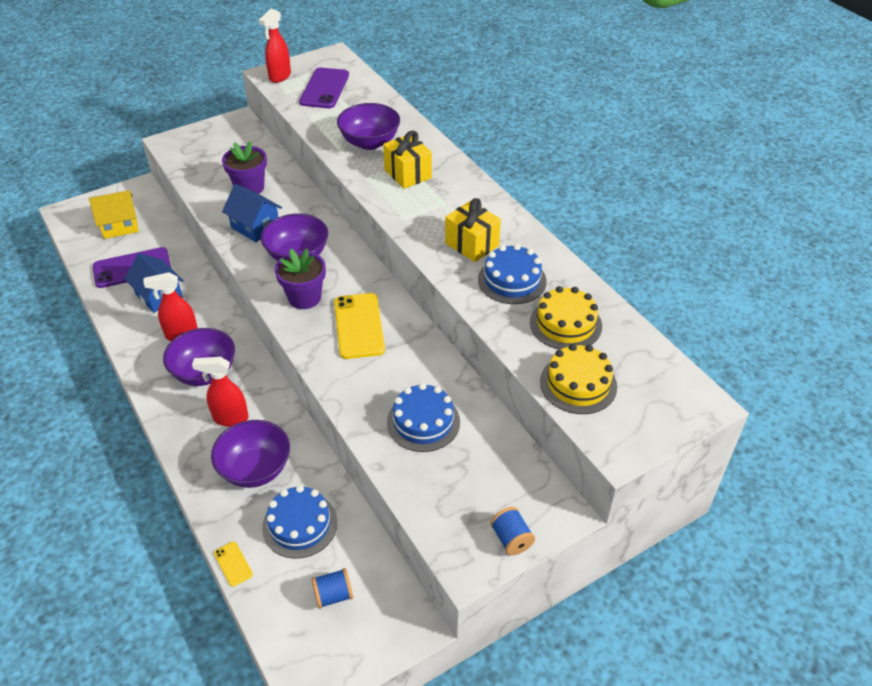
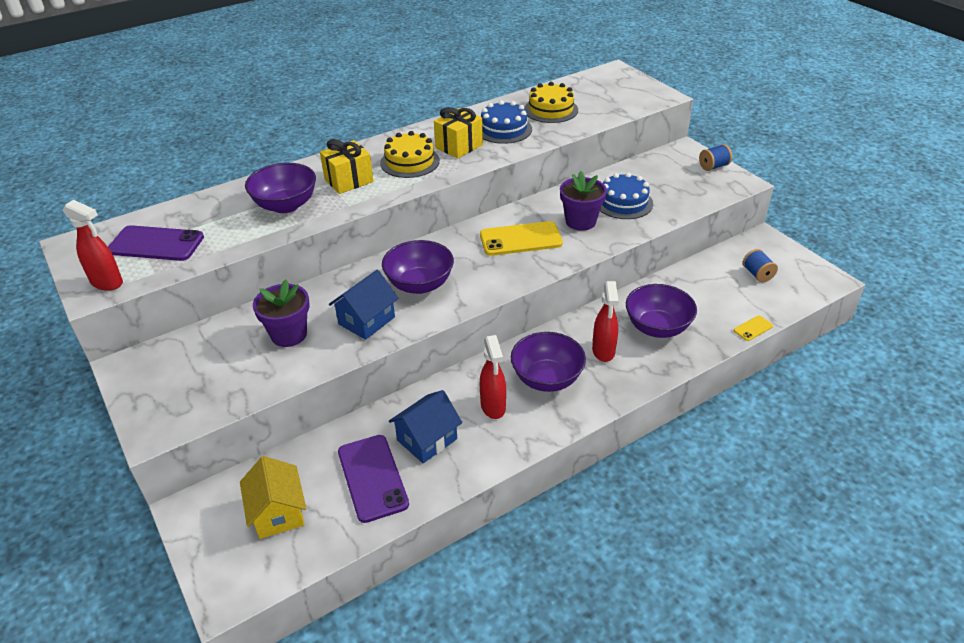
camera: 90 degrees left, 5 degrees down
(300, 525) = (704, 296): blue cake -> none
(304, 298) = (484, 274): purple flower pot -> purple flower pot (580, 221)
(578, 384) = (609, 107): yellow cake -> yellow cake (410, 162)

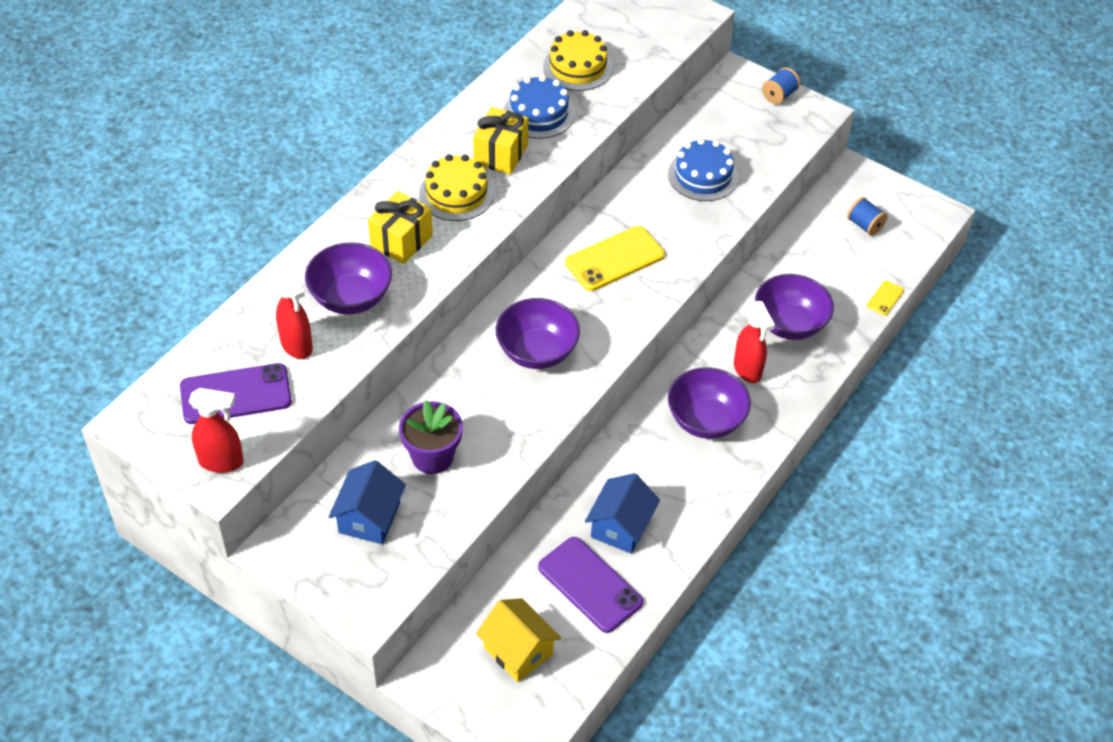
camera: 25 degrees left, 10 degrees up
(366, 320) = (507, 415): blue house -> blue house (369, 518)
(493, 407) = (667, 469): red spray bottle -> red spray bottle (297, 346)
(580, 221) = (668, 216): purple flower pot -> none

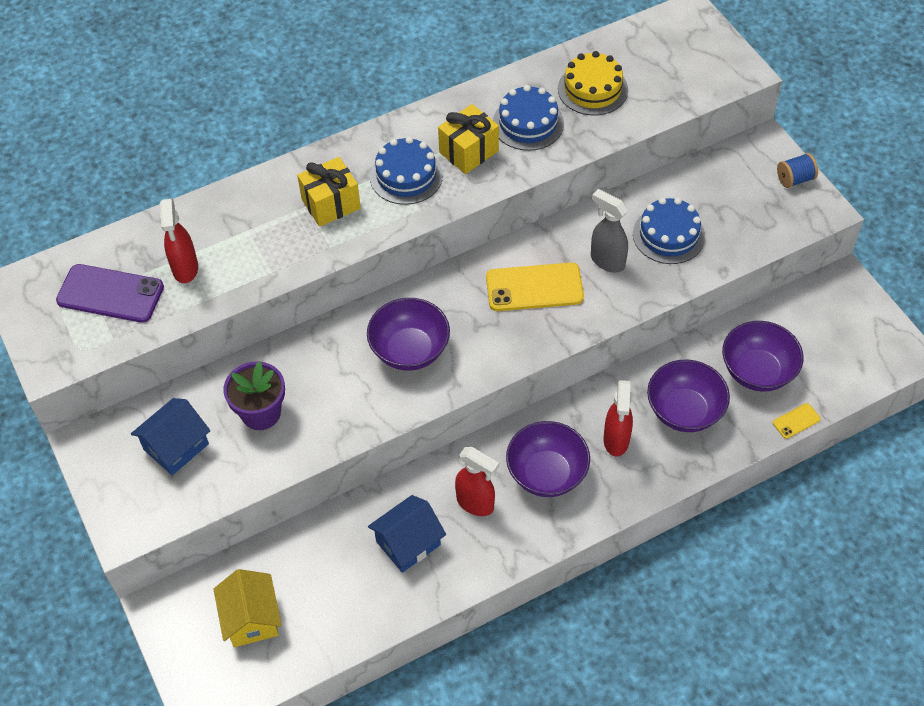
camera: 30 degrees right, 5 degrees up
(222, 462) = (63, 350): red spray bottle -> red spray bottle (475, 503)
(351, 298) = (256, 241): purple bowl -> purple bowl (757, 371)
(456, 193) = (406, 176): yellow cake -> blue cake
(590, 585) = (348, 585): purple phone -> none
(664, 215) = (607, 261): none -> grey spray bottle
(864, 225) = (821, 339): blue spool -> none

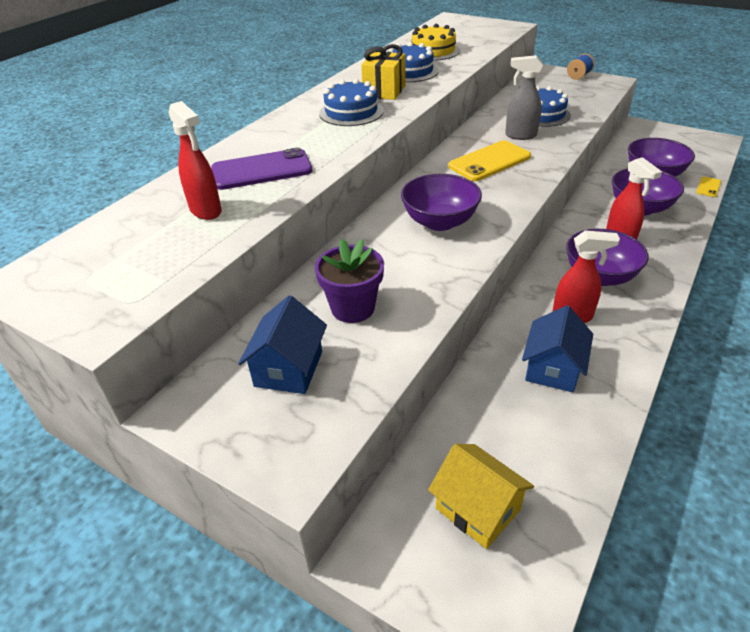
camera: 30 degrees left, 15 degrees down
(110, 294) = (137, 251): purple phone -> purple phone (262, 170)
(331, 204) = (306, 140): yellow gift -> none

